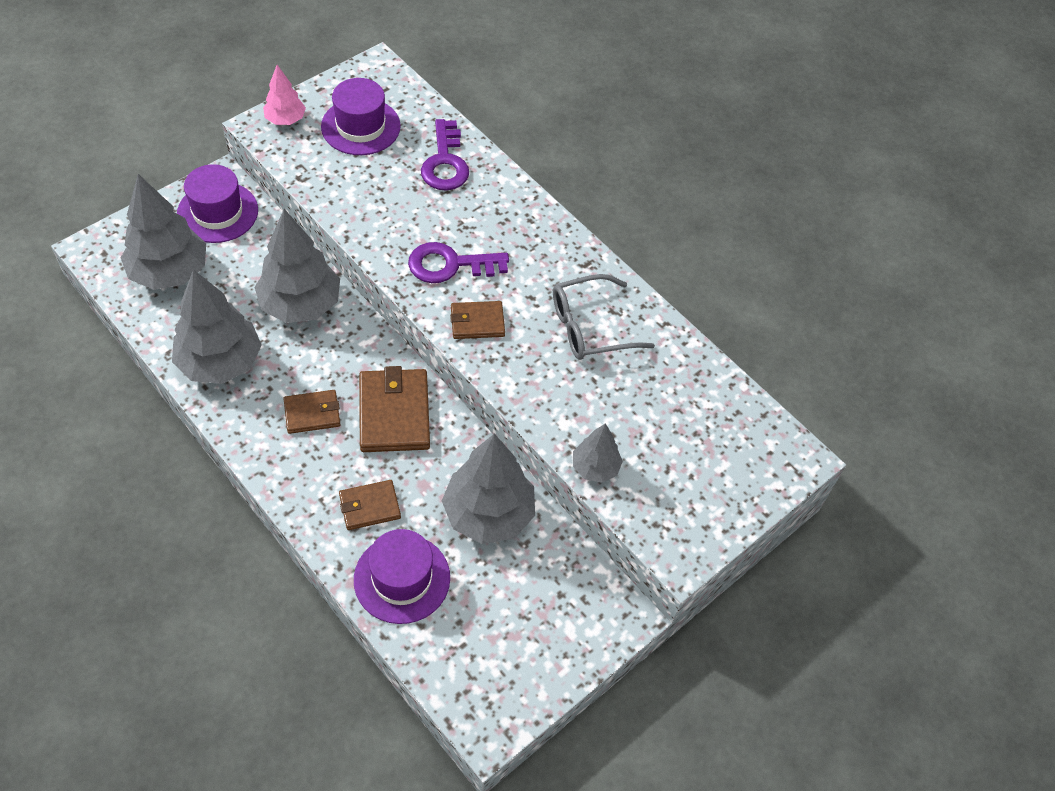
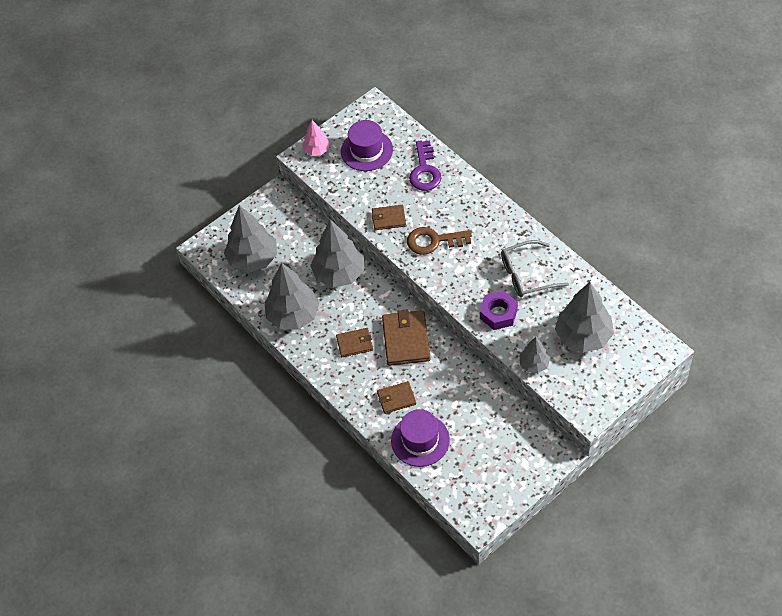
camera: 10 degrees right, 0 degrees up
(217, 212) = (278, 216): purple hat -> none
(450, 265) = (434, 241): purple key -> brown key
(477, 322) = (454, 277): brown wallet -> brown wallet (388, 218)
(488, 514) = (470, 398): grey tree -> grey tree (583, 336)
(543, 383) = (498, 314): none -> purple nut

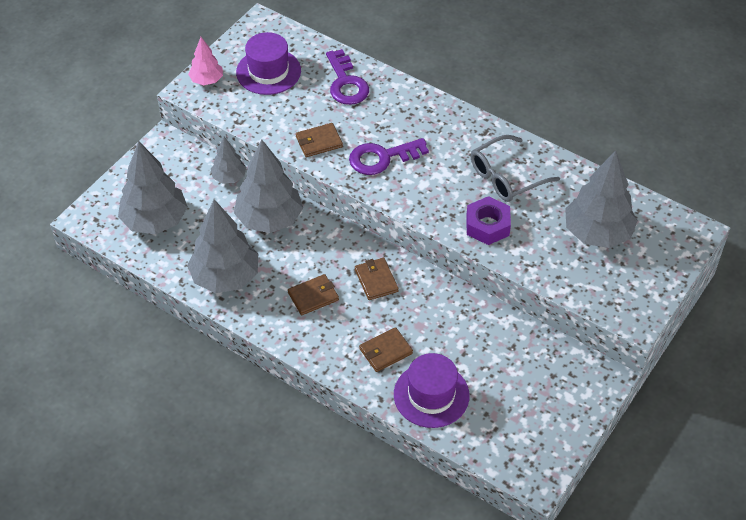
camera: 20 degrees left, 5 degrees down
(406, 340) = (376, 280): brown wallet -> brown wallet, size x0.59
(434, 241) = (382, 158): brown key -> purple key
(534, 364) = (550, 275): grey tree -> grey tree (229, 177)

